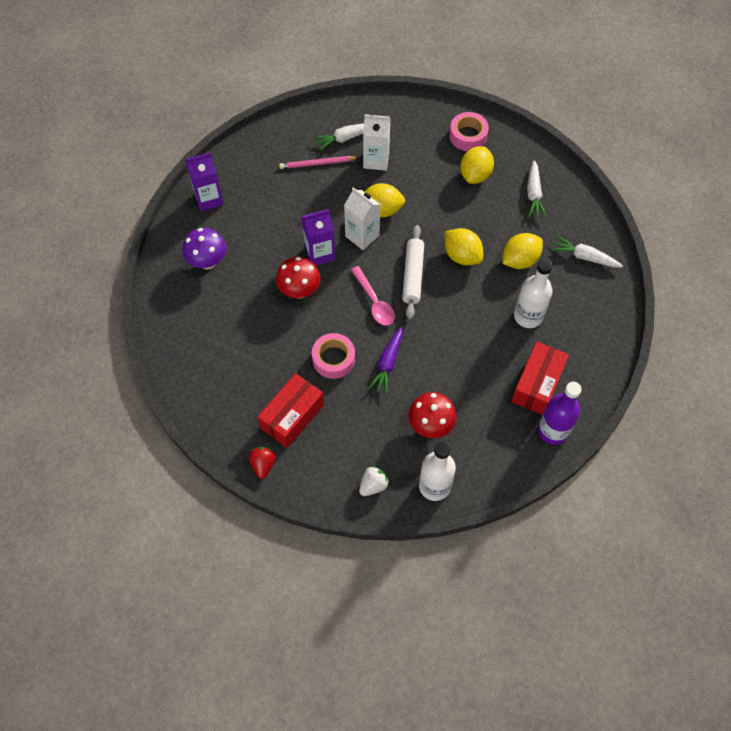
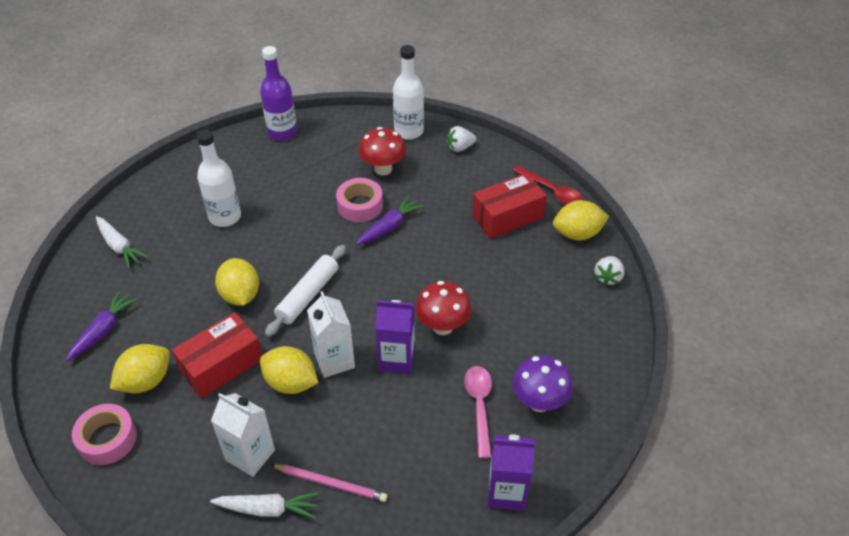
camera: 155 degrees left, 15 degrees down
(186, 387) = (608, 277): none -> white strawberry
(263, 465) = (552, 191): red strawberry -> red spoon
(333, 359) = (441, 248): pink tape -> pink tape (360, 205)
(374, 302) = (367, 285): pink spoon -> pink spoon (479, 406)
(520, 260) = (185, 268): yellow lemon -> yellow lemon (577, 234)
(534, 194) = (103, 330): white carrot -> purple carrot
(537, 384) = (266, 165): red box -> red box (221, 365)

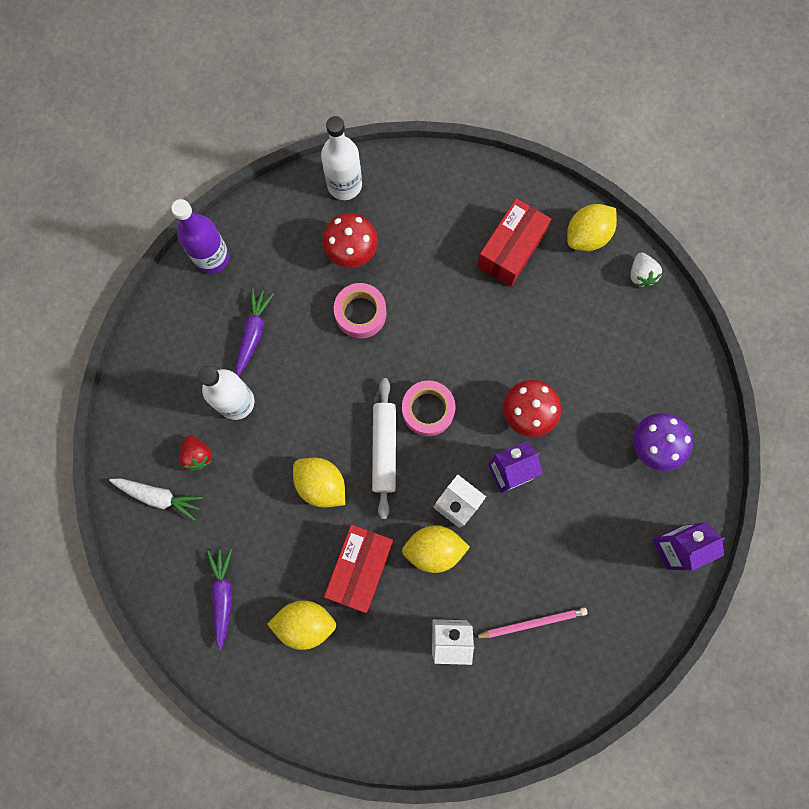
camera: 30 degrees left, 30 degrees up
(107, 439) = (317, 695): pink tape -> pink tape (428, 410)
(146, 381) = (305, 623): yellow lemon -> yellow lemon turned 75 degrees clockwise
(169, 235) = (198, 455): none -> red strawberry
(268, 509) = (498, 674): white carrot -> none
(390, 226) = (407, 324): purple carrot -> purple carrot (253, 333)
(460, 147) = (411, 180): white strawberry -> none
(479, 406) = (607, 479): pink spoon -> none
(552, 191) = (534, 192): red spoon -> none

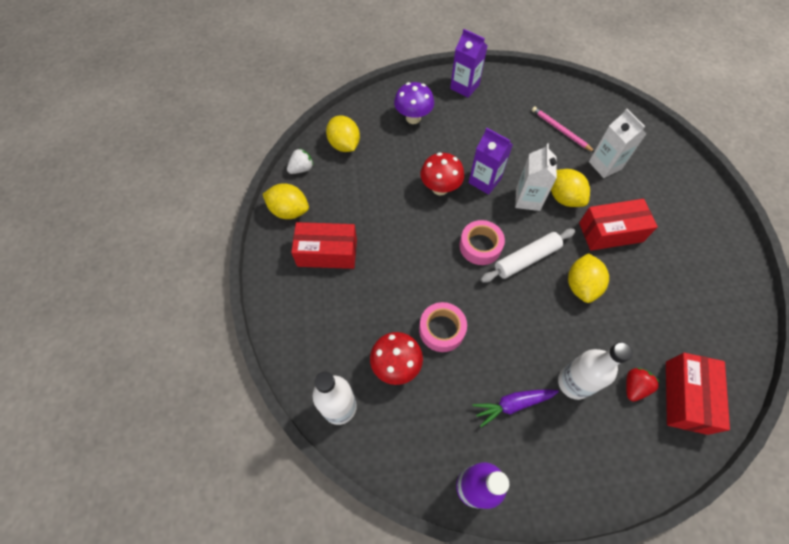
camera: 120 degrees left, 15 degrees down
(159, 496) = (685, 397): white carrot -> red box
(223, 595) = (703, 306): purple carrot -> none
(305, 623) = (670, 245): yellow lemon -> yellow lemon (344, 145)

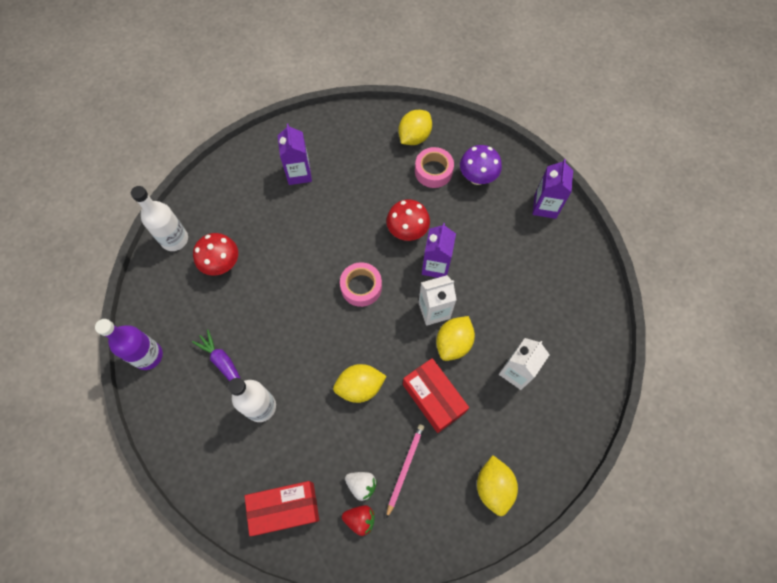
camera: 65 degrees right, 5 degrees up
(289, 211) = (325, 129): yellow lemon -> yellow lemon (493, 486)
(301, 169) = (371, 117): white strawberry -> white strawberry (361, 485)
(327, 253) = (299, 173): red box -> purple carton
(441, 329) = (266, 286): pink tape -> pink tape (433, 171)
(526, 259) = (366, 330): white rolling pin -> none
(560, 130) = (539, 315): pink pencil -> pink pencil (405, 468)
(634, 386) = (277, 459): red strawberry -> red strawberry (360, 519)

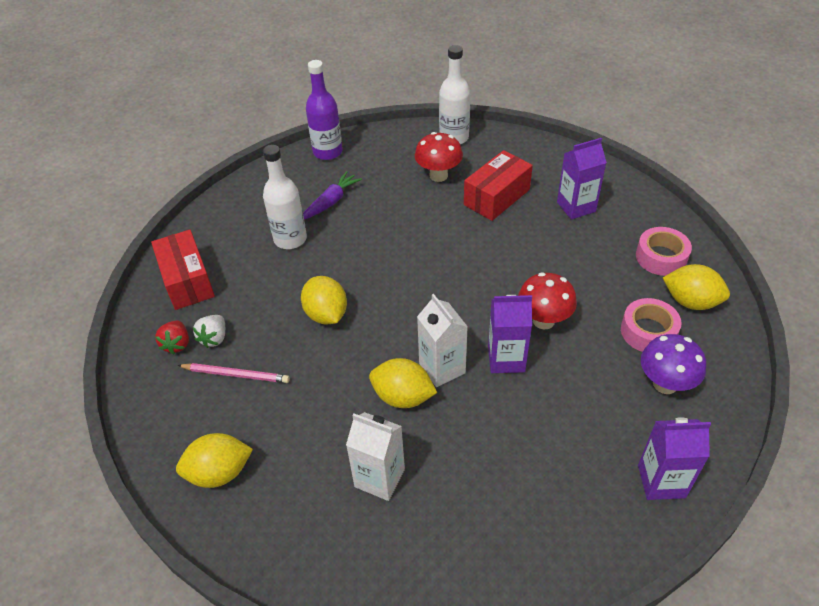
camera: 80 degrees right, 20 degrees down
(361, 287) = (450, 291): pink tape -> pink tape (661, 257)
(433, 398) = (325, 388): red box -> red box (496, 197)

